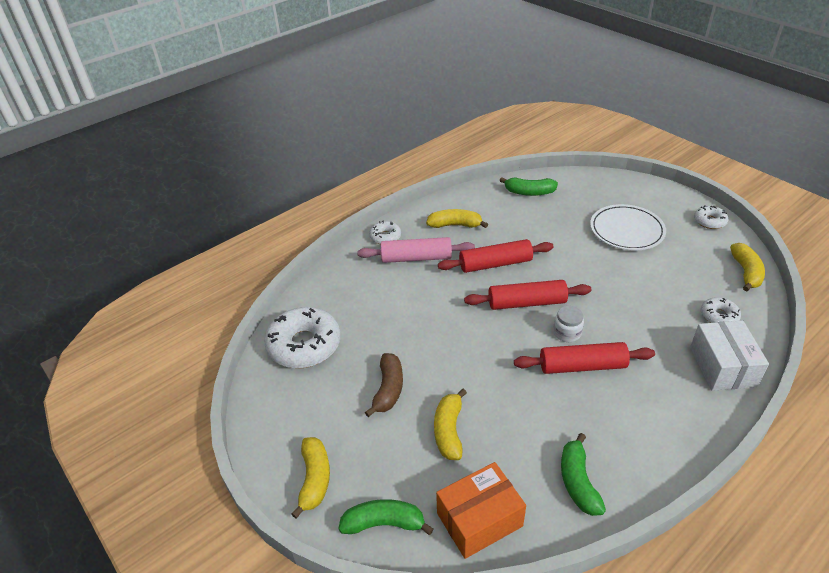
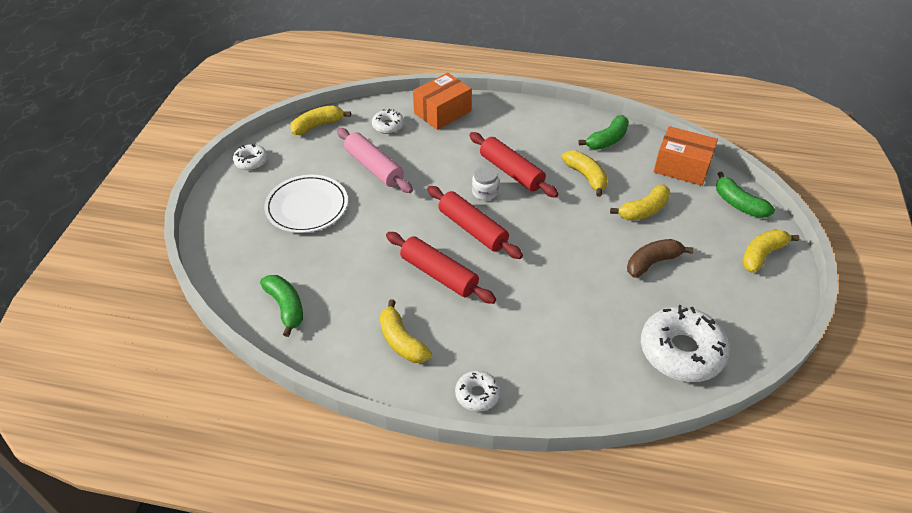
camera: 130 degrees left, 5 degrees up
(416, 258) = (486, 342): pink rolling pin -> pink rolling pin (374, 167)
(531, 419) = (586, 176): none -> yellow banana
(722, 366) = (442, 112): white box -> orange box

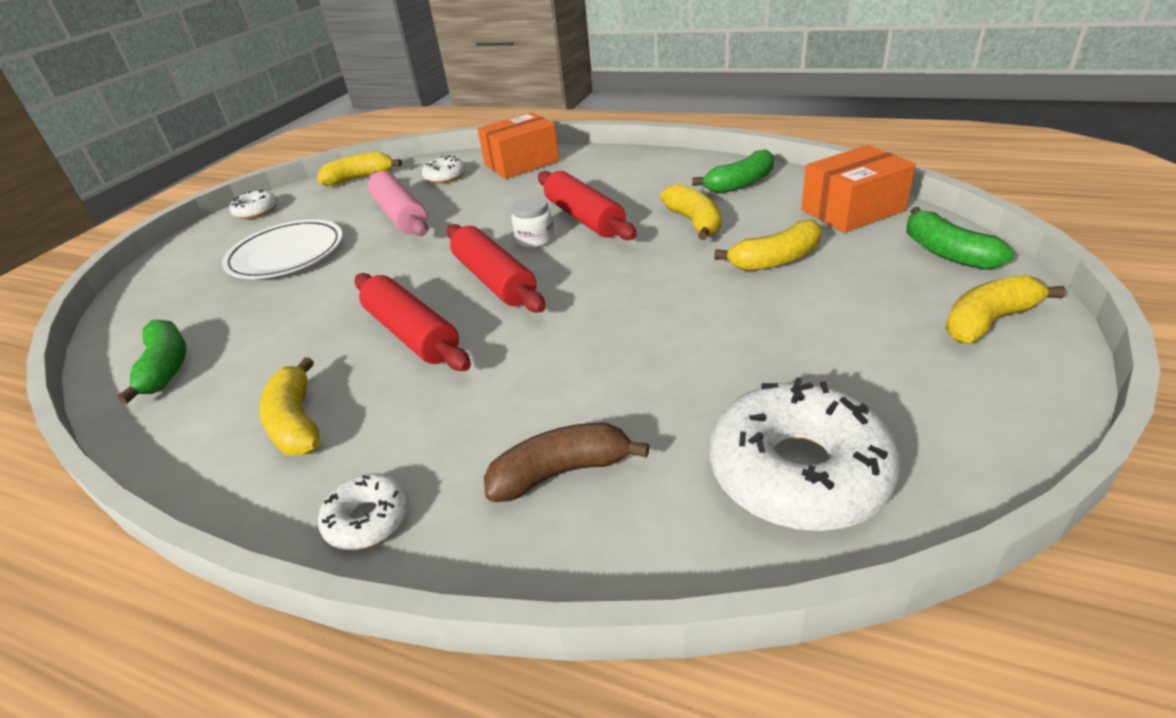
camera: 15 degrees right, 10 degrees down
(652, 262) = (773, 327): brown banana -> brown banana (560, 472)
(681, 167) = (852, 210): orange box -> orange box turned 60 degrees counterclockwise

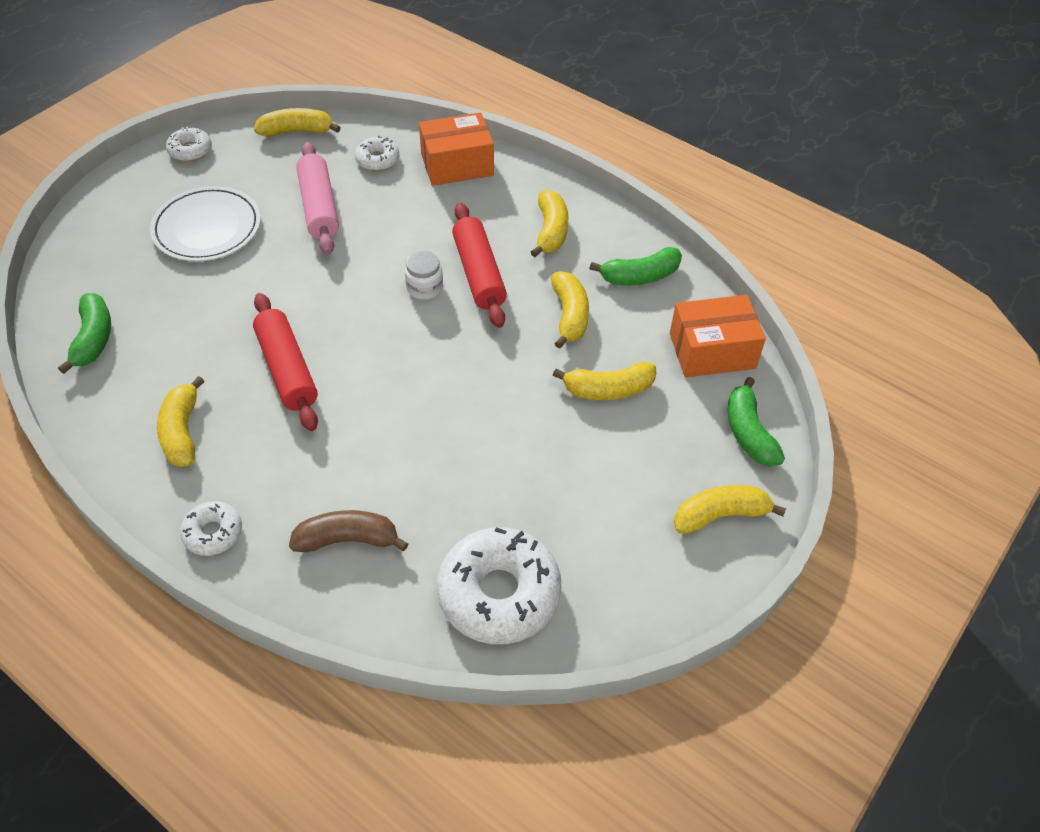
camera: 10 degrees right, 15 degrees up
(494, 280) = (372, 329): red rolling pin -> none
(635, 178) = (551, 231): none -> yellow banana

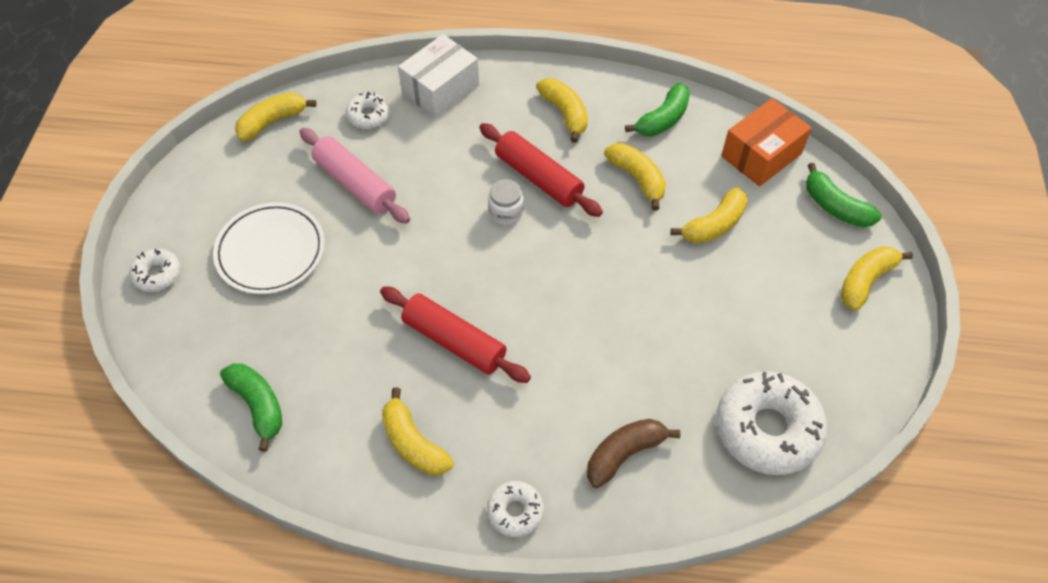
camera: 30 degrees left, 5 degrees up
(190, 150) = (187, 185): white donut -> white donut (157, 274)
(457, 165) = (440, 89): orange box -> white box

